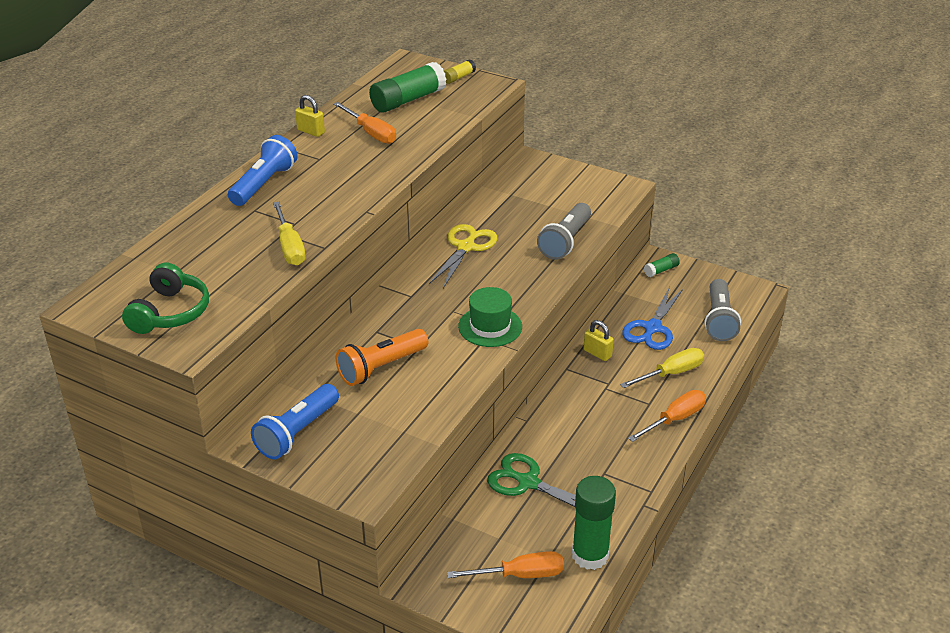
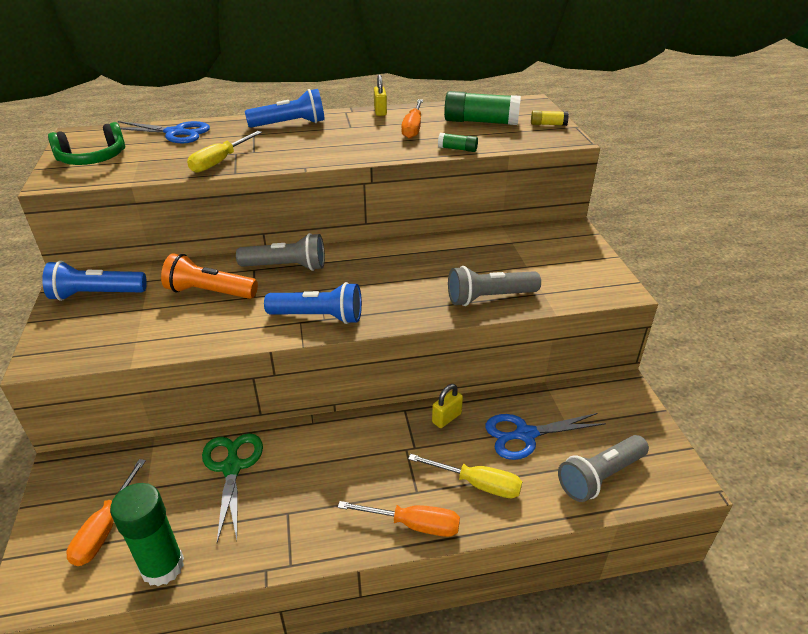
camera: 50 degrees right, 0 degrees up
(181, 249) = (175, 133): none -> blue scissors
(397, 313) = (286, 267): none -> grey flashlight
(466, 247) = (410, 256): yellow scissors -> none
(490, 326) = (319, 317): green hat -> blue flashlight
(520, 575) = (105, 528): orange screwdriver -> orange screwdriver turned 60 degrees clockwise
(597, 353) = (446, 418): yellow padlock -> yellow padlock turned 45 degrees clockwise
(661, 270) = (613, 396): green glue stick -> green glue stick (457, 149)

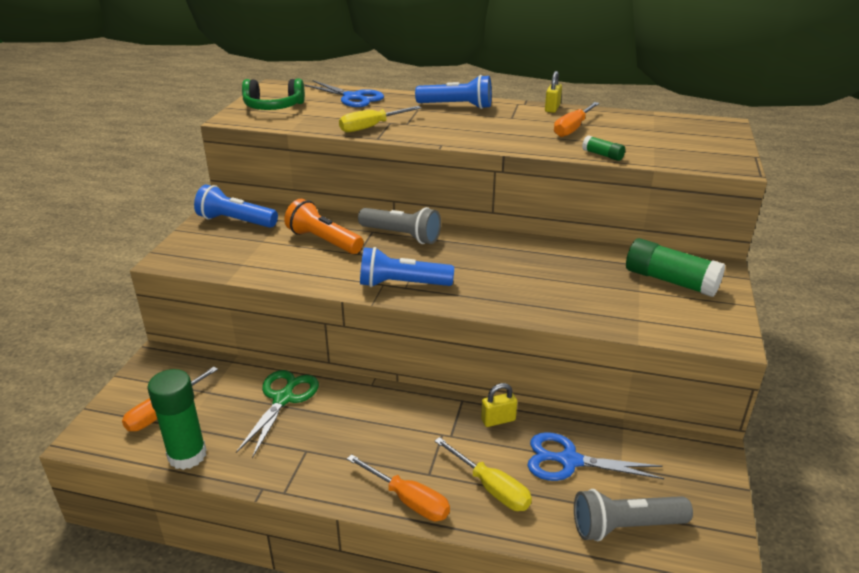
camera: 25 degrees right, 5 degrees down
(319, 317) = (402, 284): blue flashlight -> blue flashlight turned 150 degrees clockwise
(481, 122) = (649, 134): green glue stick -> green glue stick (670, 281)
(489, 298) = (576, 309): grey flashlight -> none
(548, 124) = (724, 149): yellow glue stick -> none

